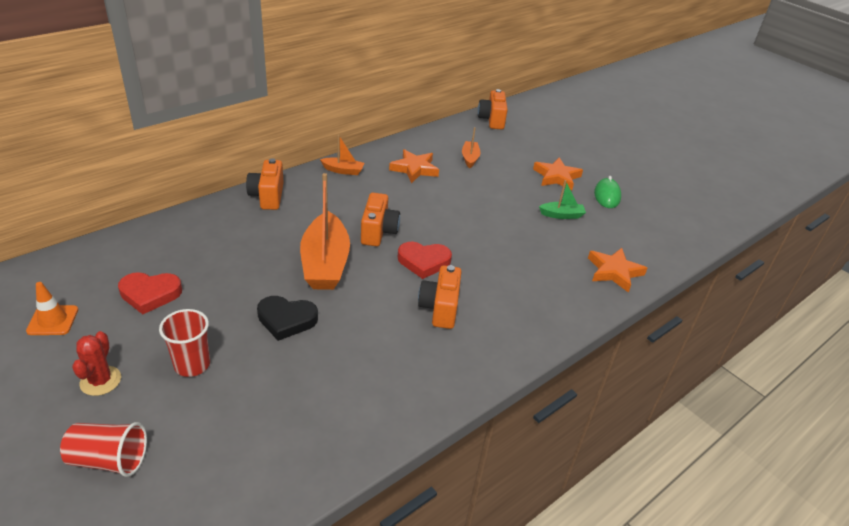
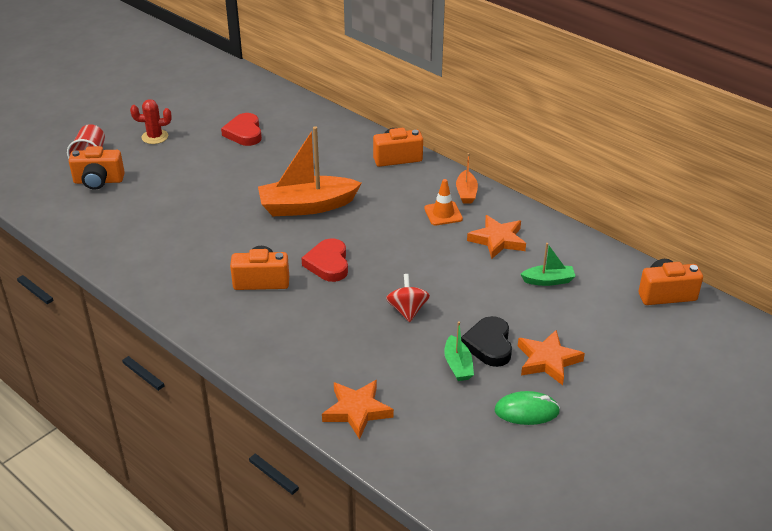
camera: 85 degrees right, 0 degrees up
(53, 320) = (208, 104): orange traffic cone -> orange traffic cone (443, 214)
(192, 365) = (174, 167): red cup -> none
(286, 320) = (228, 199): black heart -> black heart (489, 345)
(378, 232) = (367, 230): orange camera -> orange camera (98, 181)
(470, 158) = (548, 280): orange boat -> green boat
(496, 227) = (407, 310): none -> red spinning top

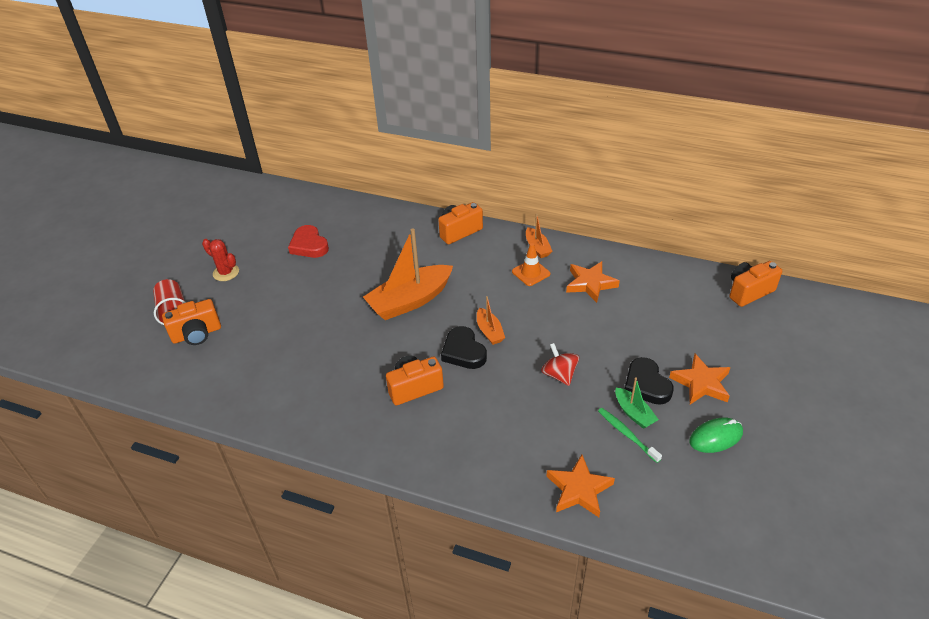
camera: 20 degrees left, 5 degrees up
(155, 137) = (226, 272): red cactus -> red cactus turned 60 degrees clockwise
(328, 264) = (463, 351): red heart -> black heart
(365, 254) = (489, 331): none -> orange boat
(437, 380) = (627, 434): none -> green toothbrush
(548, 280) = (654, 308): green boat -> none

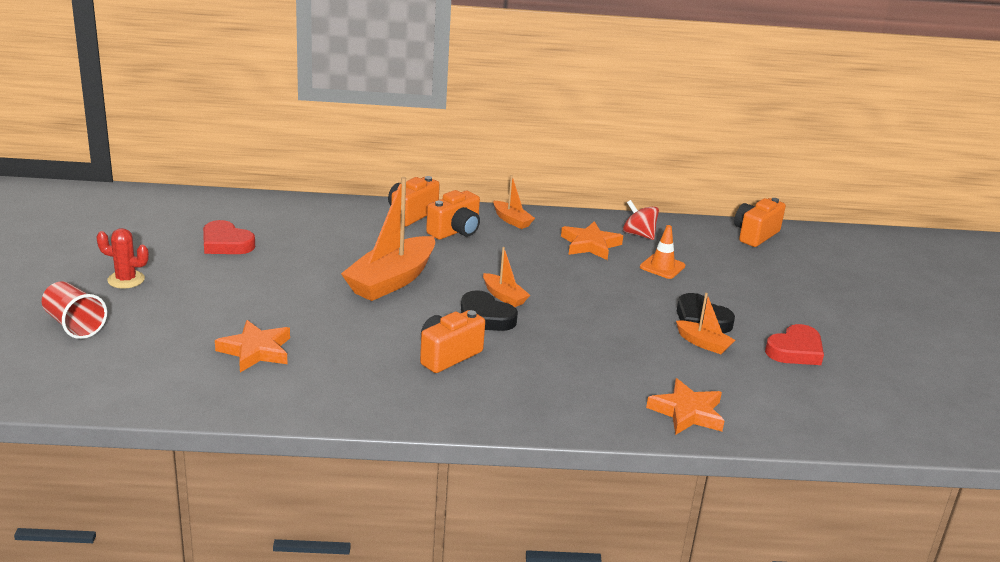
camera: 25 degrees left, 15 degrees down
(197, 334) = (124, 343): orange camera -> orange camera (455, 231)
(531, 273) = (518, 242): orange traffic cone -> orange traffic cone (662, 267)
(559, 374) = (605, 323): red spinning top -> red spinning top (638, 234)
(627, 434) = (707, 361): green toothbrush -> none
(634, 413) = (703, 343): green boat -> orange boat
(701, 383) = (755, 311): orange star -> orange star (256, 351)
(715, 437) = (795, 350): green mouse -> red heart

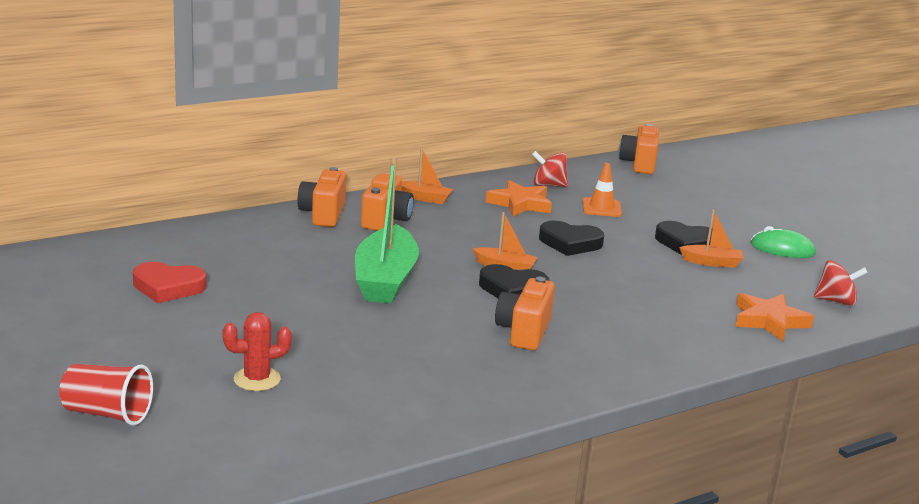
camera: 30 degrees left, 5 degrees down
(126, 280) = (104, 352): red cactus -> red cactus (257, 379)
(256, 351) = (341, 381): orange star -> none
(391, 280) = (385, 279): orange boat -> green boat
(589, 291) = (570, 243): none -> black heart
(783, 415) = (836, 301): none -> red spinning top
(795, 350) = (782, 249): red heart -> green mouse

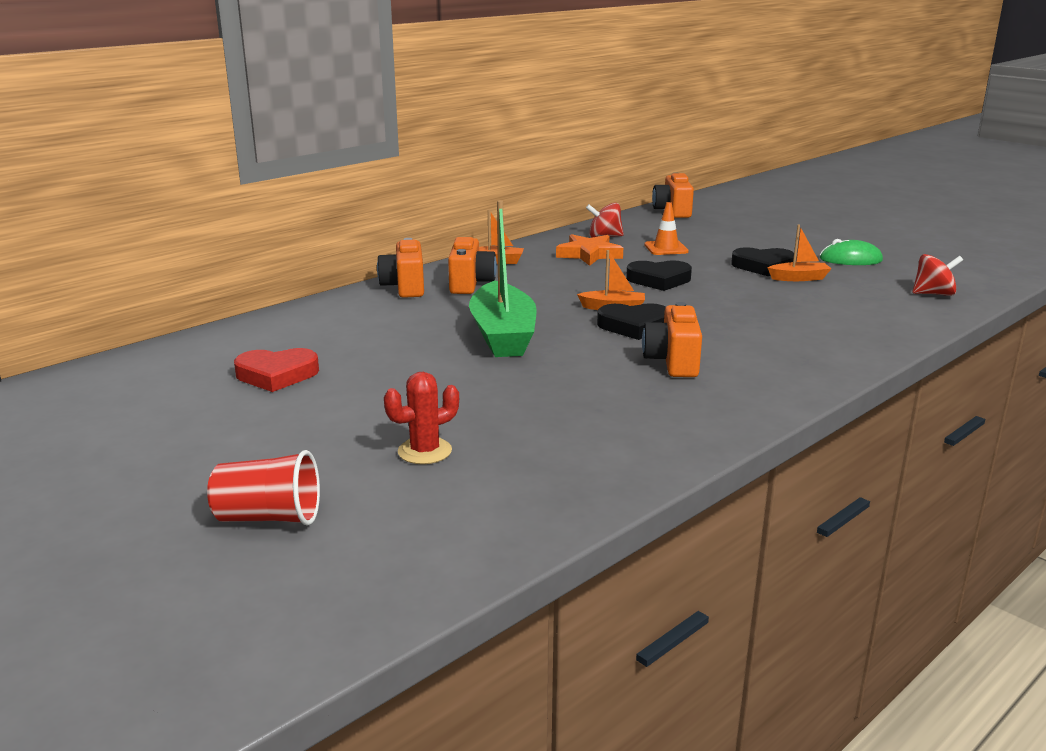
camera: 10 degrees left, 0 degrees up
(769, 321) = (891, 318): orange star -> none

